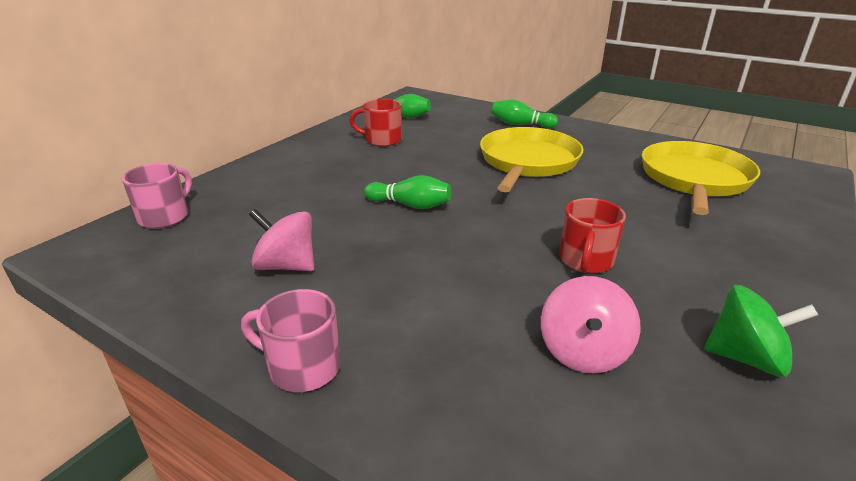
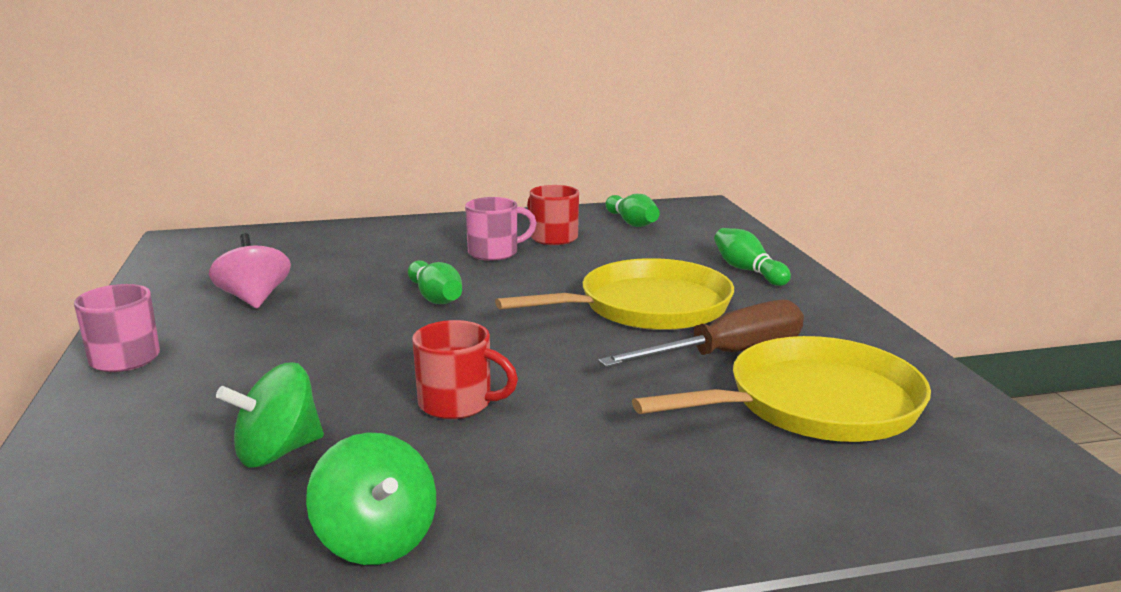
camera: 45 degrees right, 10 degrees down
(165, 216) = (266, 238): pink mug -> pink mug (495, 253)
(583, 352) = (277, 452): pink spinning top -> green spinning top
(585, 261) = (457, 404): red mug -> red mug turned 135 degrees counterclockwise
(616, 172) = (727, 355): none -> brown screwdriver

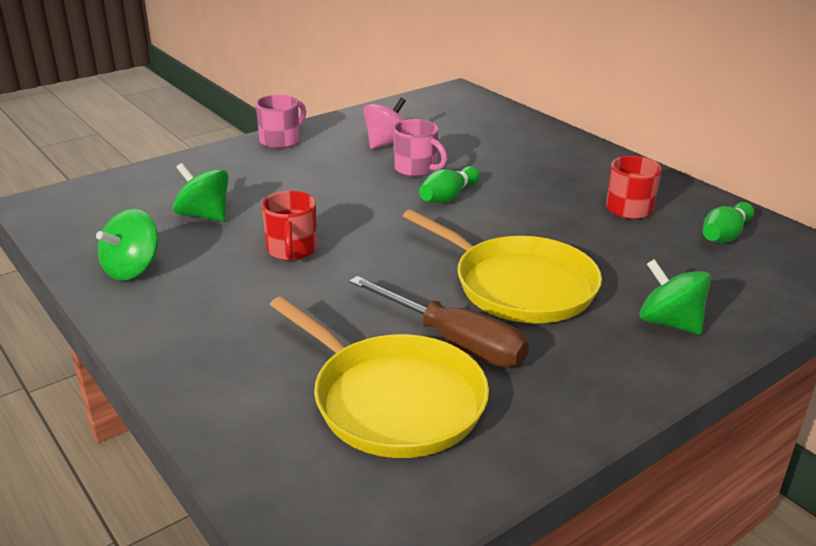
camera: 65 degrees right, 10 degrees up
(495, 253) = (562, 194): pink mug -> pink mug (416, 169)
(748, 270) = (669, 322): green bowling pin -> green spinning top

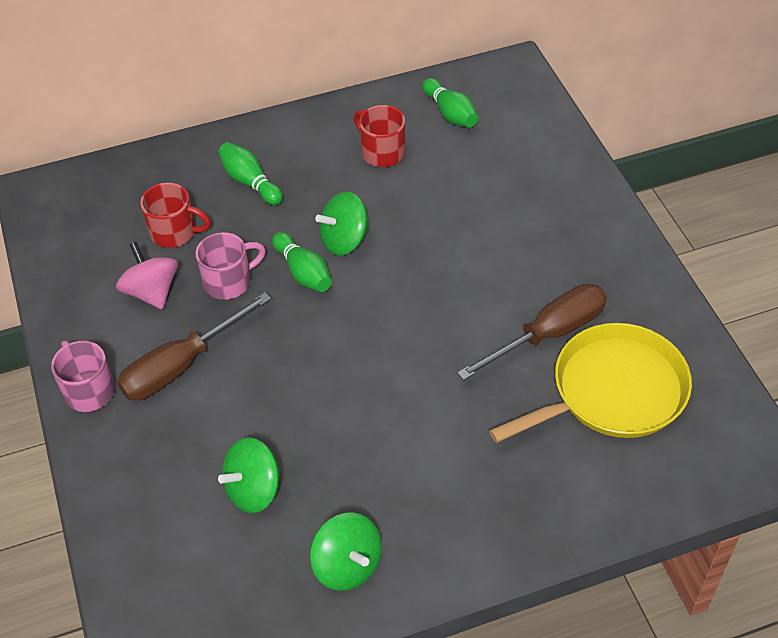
camera: 70 degrees left, 20 degrees up
(292, 250) = (361, 421): red mug -> red mug (175, 232)
(319, 167) = (181, 365): none -> brown screwdriver
(518, 285) = (481, 269): yellow pan -> none
(534, 158) = (250, 182): none -> green bowling pin
(669, 322) = (561, 197): green spinning top -> green spinning top (344, 240)

